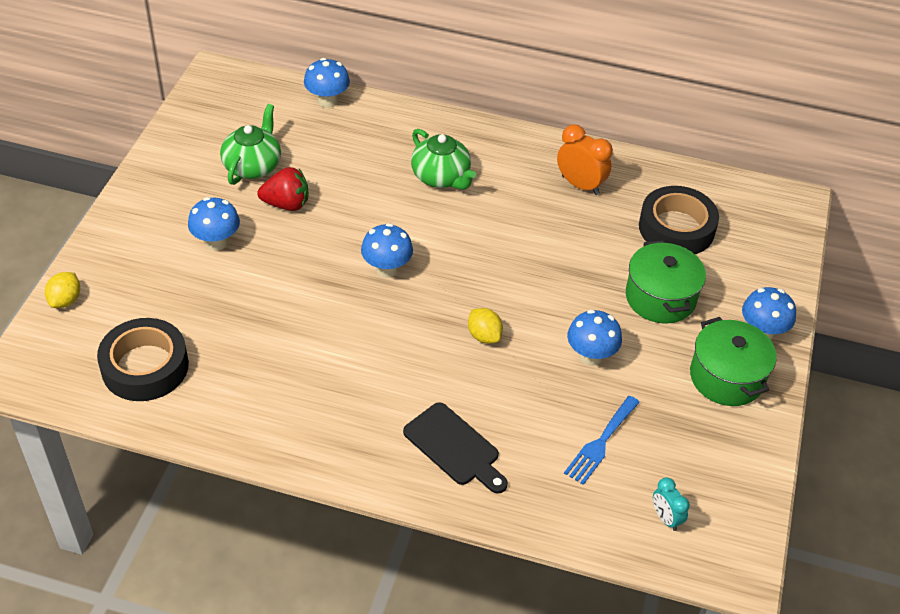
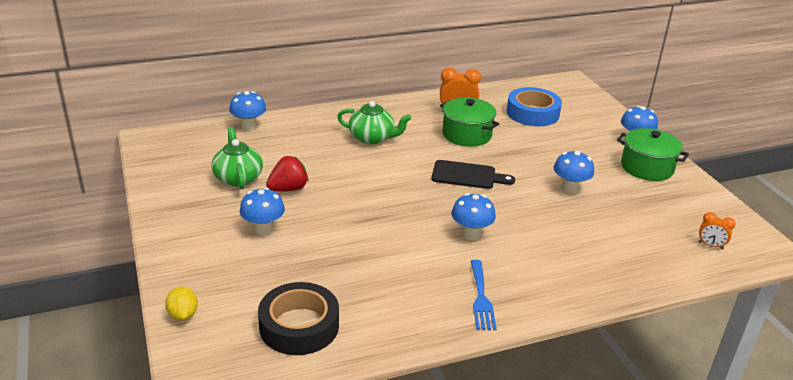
camera: 35 degrees left, 15 degrees down
(387, 269) = (399, 196): blue mushroom -> blue mushroom (471, 234)
(454, 447) = (560, 269): black cutting board -> black cutting board (467, 175)
(484, 336) = (500, 204): yellow lemon -> none
(601, 443) = (631, 226): blue fork -> blue fork (481, 298)
(660, 297) = (567, 146): green pot -> green pot (467, 134)
(666, 518) = (710, 245): turquoise clock -> orange clock
(676, 228) = (532, 113): black tape -> blue tape

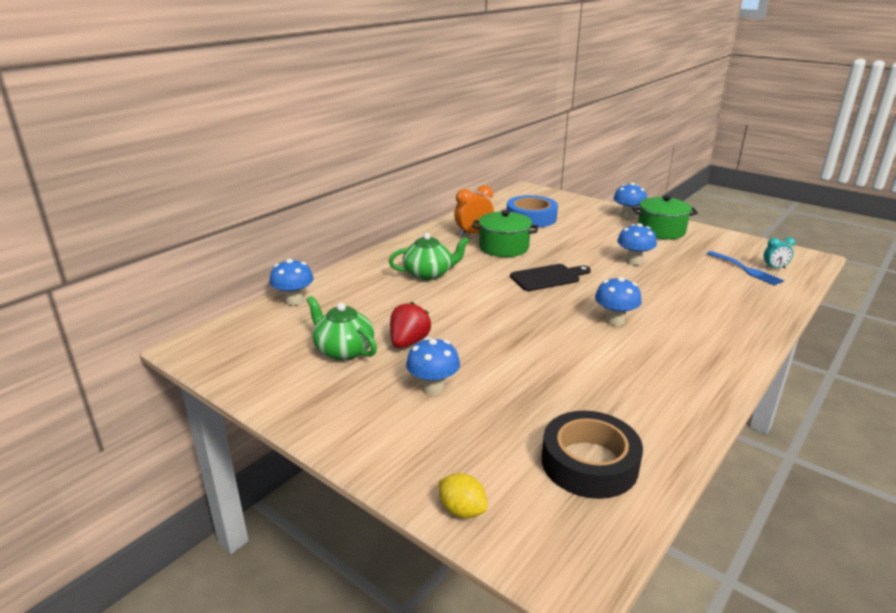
camera: 30 degrees left, 5 degrees down
(481, 298) = (694, 367): blue fork -> blue fork (746, 269)
(710, 245) = (774, 268): orange clock -> turquoise clock

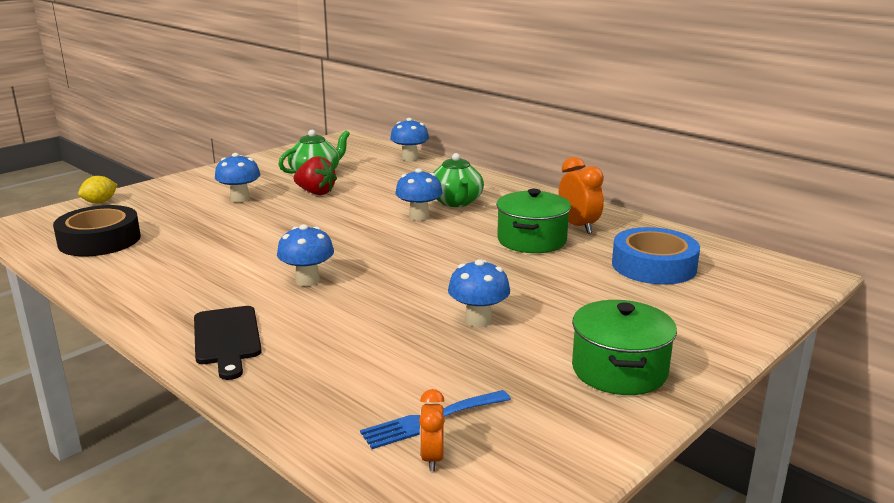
camera: 95 degrees right, 5 degrees down
(548, 277) = (434, 257): black cutting board -> black cutting board (227, 338)
(627, 216) = (694, 349): blue mushroom -> blue mushroom (419, 216)
(774, 268) = (432, 458): turquoise clock -> orange clock

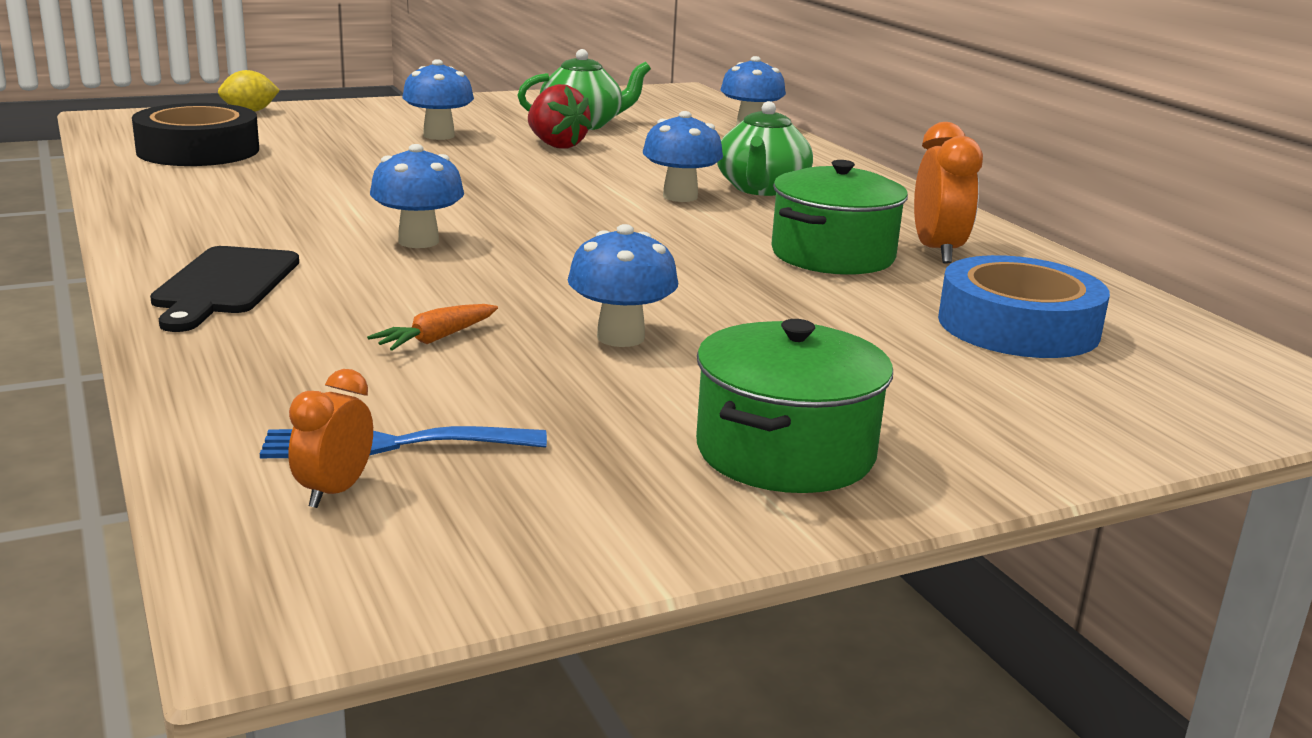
camera: 20 degrees right, 0 degrees up
(385, 346) = (435, 339): none -> orange carrot

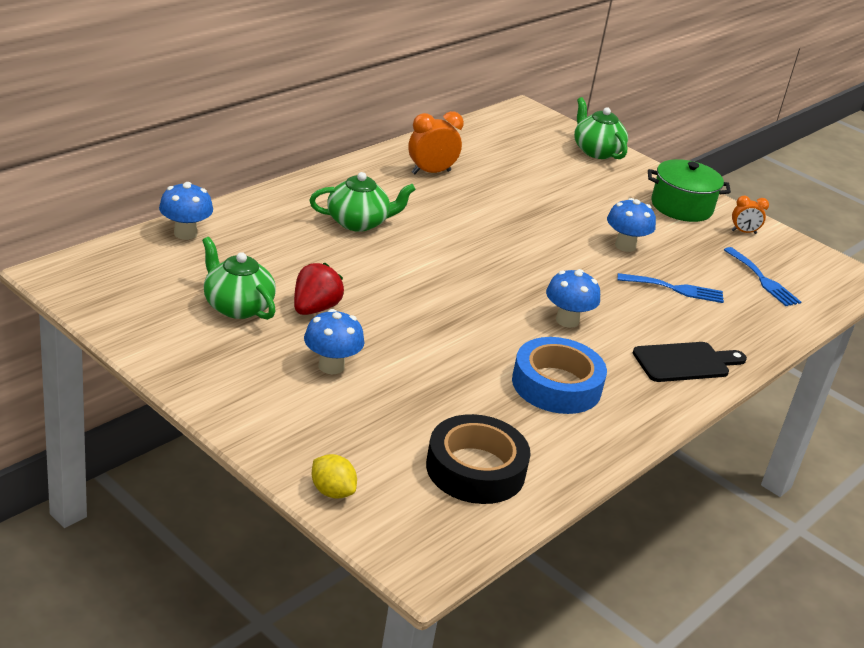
camera: 115 degrees left, 10 degrees up
(335, 492) = (800, 283): orange clock -> orange clock (743, 232)
(435, 339) = (675, 289): orange carrot -> blue fork
(680, 196) = (401, 248): blue mushroom -> none
(833, 255) = (465, 199): green pot -> none
(1018, 326) = (515, 159): blue tape -> blue tape (556, 385)
(1105, 425) = (596, 151): none -> green teapot

